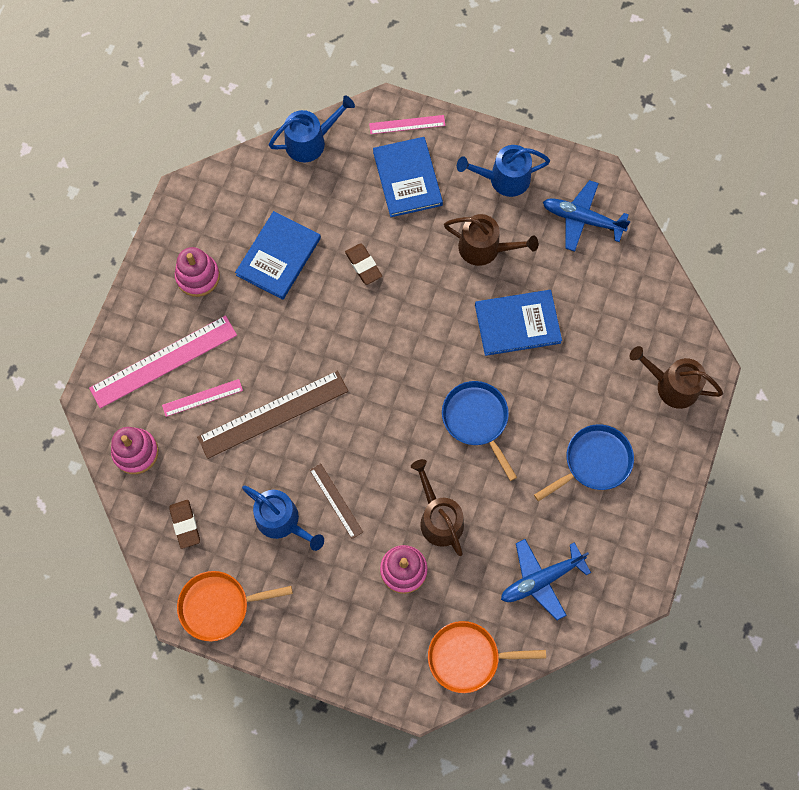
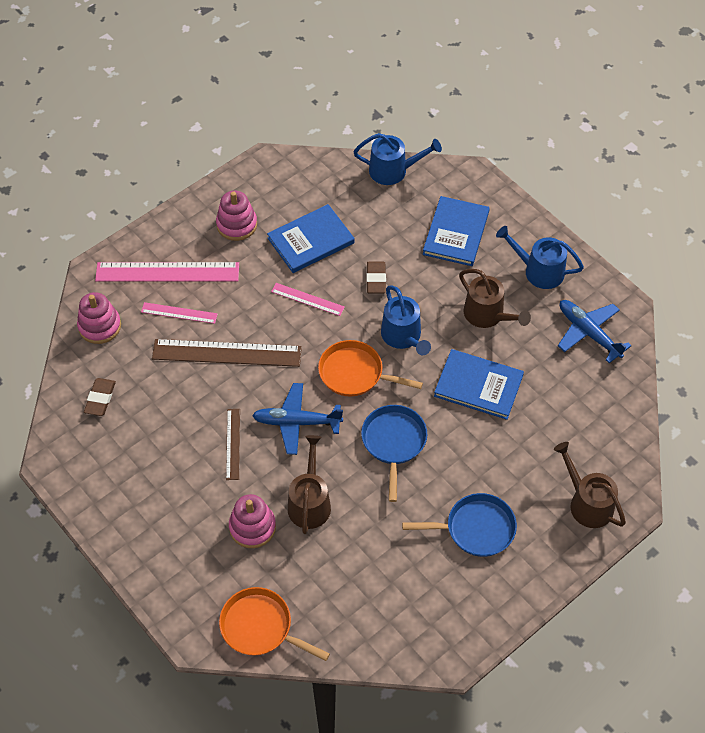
camera: 30 degrees right, 15 degrees down
(219, 606) = (84, 473): orange pan -> orange pan (355, 373)
(282, 521) = (178, 436): blue watering can -> blue watering can (403, 336)
(407, 124) = (482, 194): pink ruler -> pink ruler (307, 299)
(541, 579) = (366, 599): blue plane -> blue plane (297, 422)

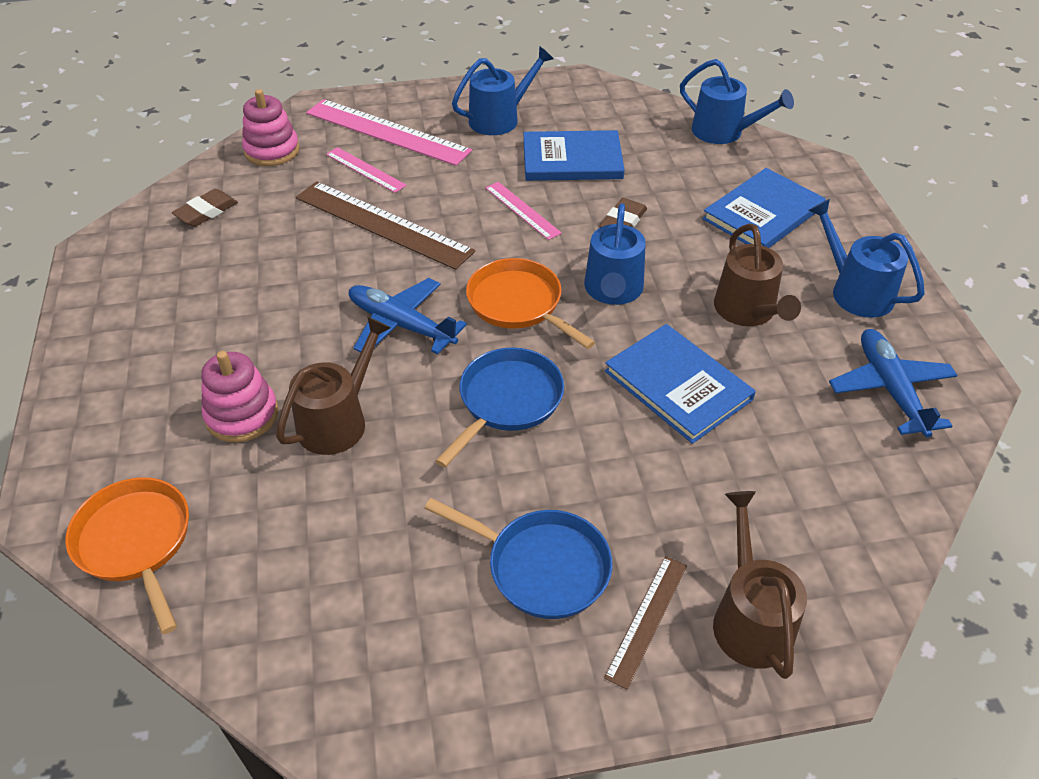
camera: 30 degrees right, 10 degrees down
(233, 444) = (305, 314): brown ruler -> brown ruler (647, 620)
(237, 225) = (499, 119): pink stacking toy -> blue watering can

